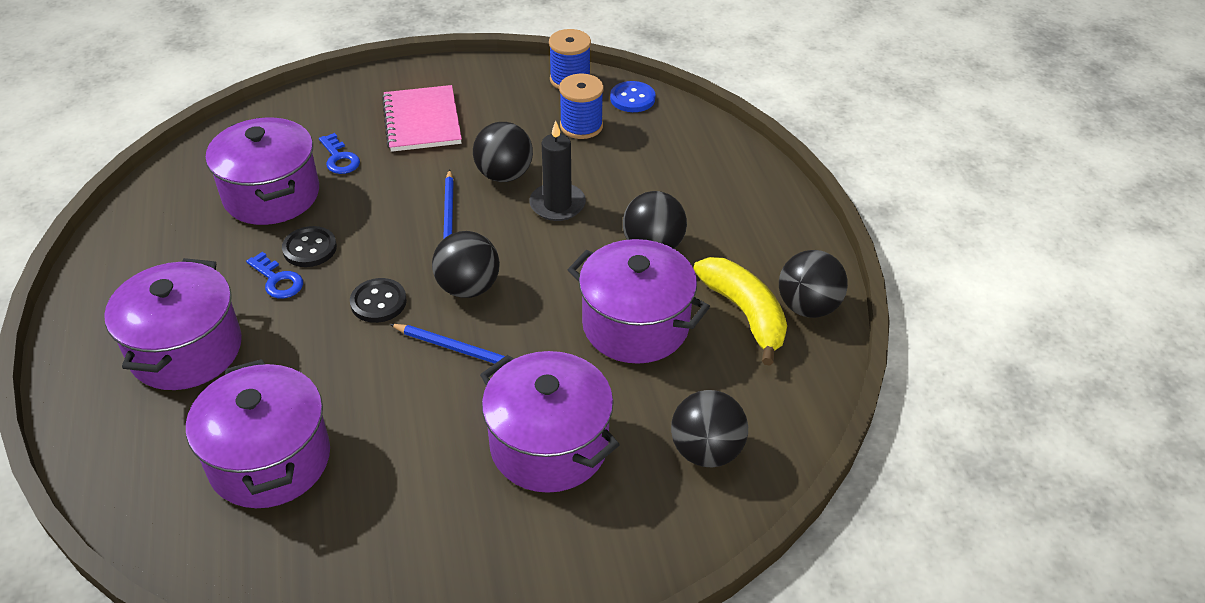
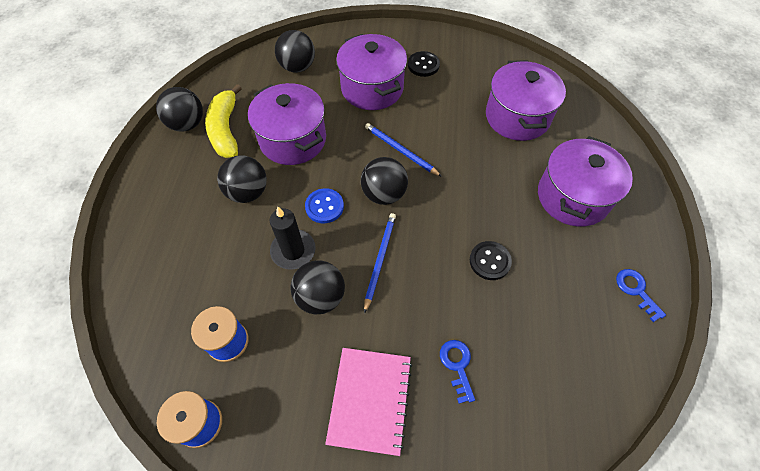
camera: 160 degrees left, 15 degrees up
(271, 195) = (520, 333): purple pot -> none
(277, 280) = (514, 237): blue key -> blue key (636, 291)
(378, 302) = (445, 199): black button -> black button (423, 65)
(632, 98) = (159, 368): blue button -> blue button (324, 206)

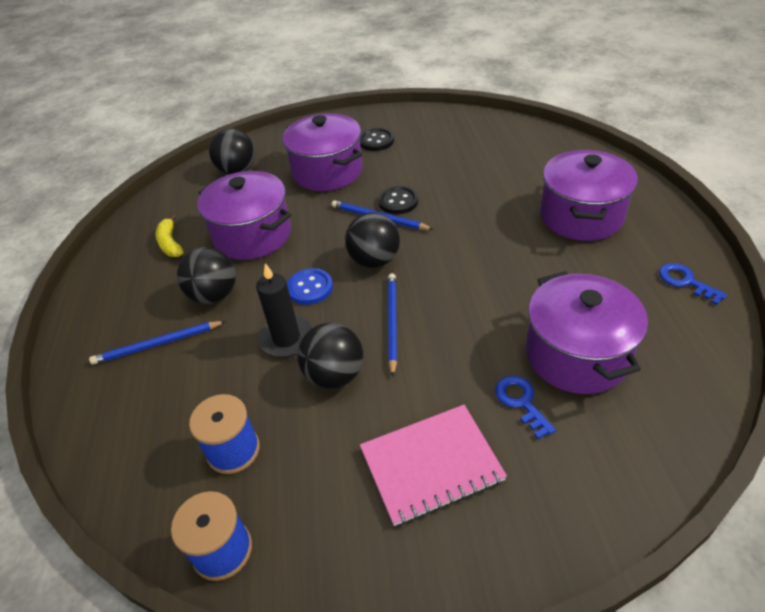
camera: 10 degrees left, 15 degrees down
(187, 124) = (122, 248): black ball -> none
(194, 227) = (157, 344): none -> blue pencil
(226, 130) = (170, 243): yellow banana -> yellow banana, size x0.60
(370, 400) = (431, 465): pink notebook -> pink notebook turned 75 degrees clockwise
(490, 261) = (517, 293): black button -> black button (398, 201)
(517, 117) = (493, 162): purple pot -> purple pot (576, 355)

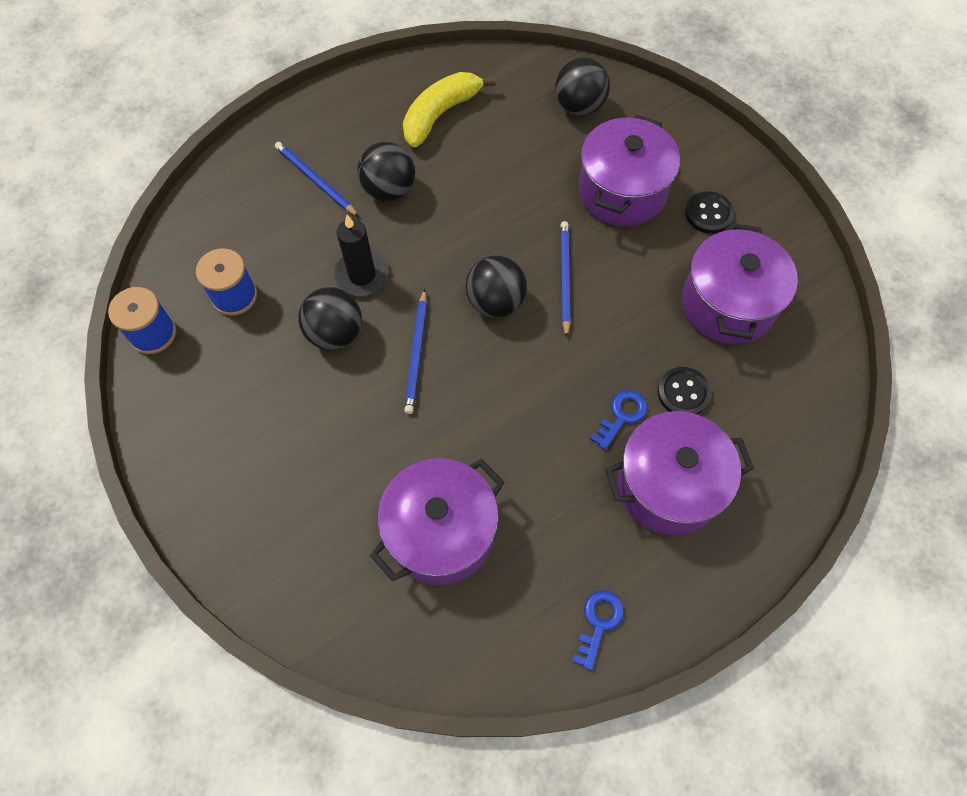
camera: 60 degrees right, 20 degrees up
(170, 243) = (440, 114): yellow banana -> yellow banana, size x1.68
(252, 235) = (484, 176): purple pot -> purple pot (727, 304)
(310, 288) = (432, 263): blue button -> none
(392, 322) = (416, 353): blue pencil -> blue pencil turned 120 degrees clockwise
(398, 201) = (602, 285): black button -> black button (683, 393)
(431, 465) = (271, 446): pink notebook -> none
(521, 402) = (363, 498): blue key -> blue key (621, 416)

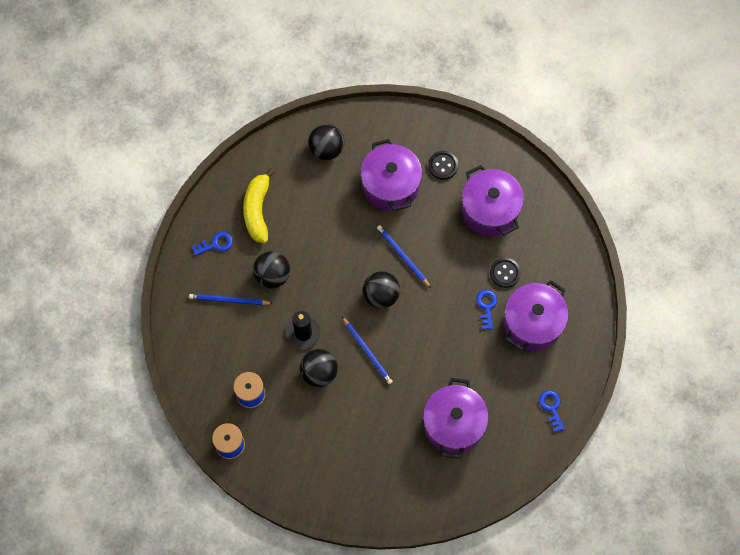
camera: 40 degrees left, 5 degrees up
(361, 116) = (215, 244): none -> blue key

